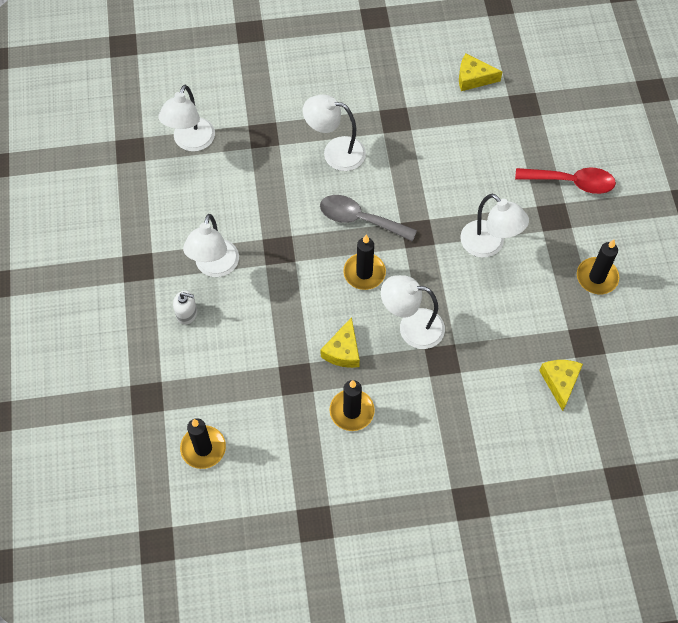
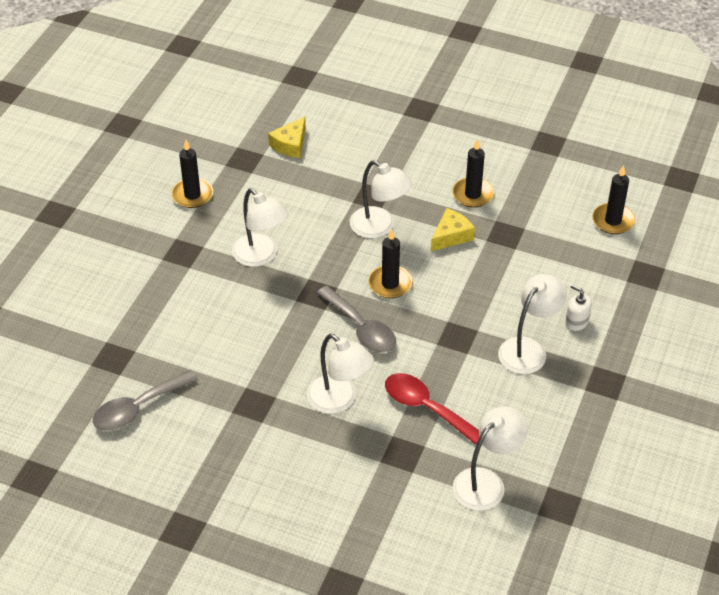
camera: 150 degrees left, 15 degrees down
(473, 78) = (138, 408): yellow cheese -> grey spoon
(489, 245) = (261, 256): white lamp -> white lamp turned 150 degrees clockwise
(572, 182) = (139, 271): red spoon -> red spoon (425, 407)

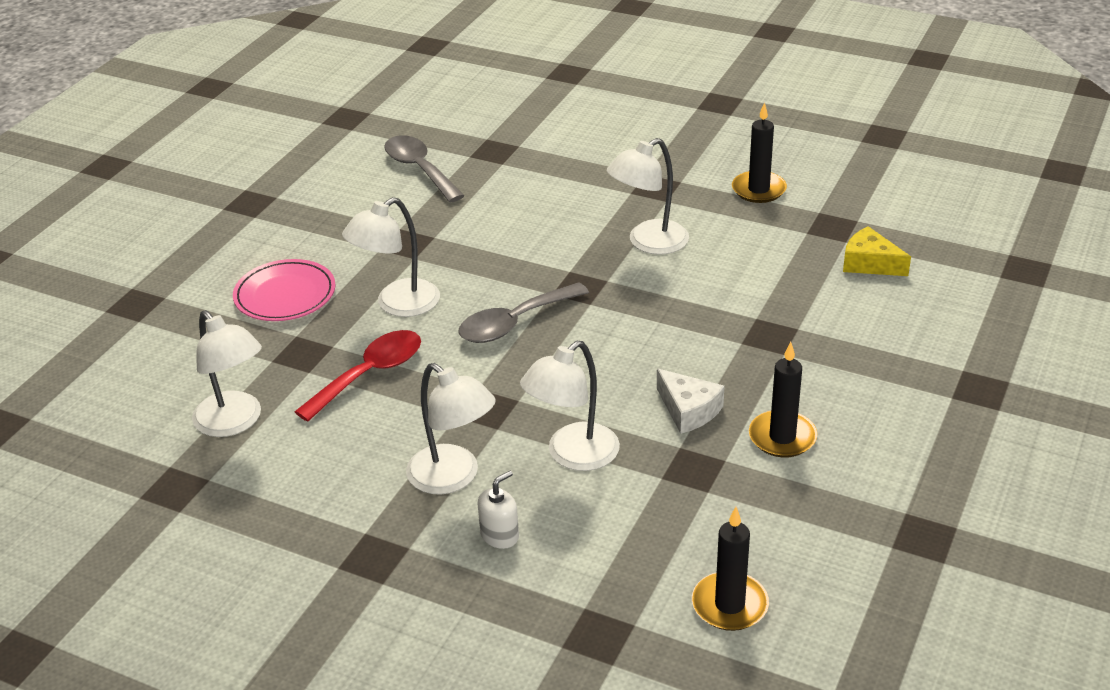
camera: 95 degrees right, 10 degrees down
(327, 478) = (285, 295): none -> pink plate
(379, 227) = (704, 341): white lamp -> white lamp (573, 455)
(390, 284) = (593, 349): black candle -> none
(451, 236) = (688, 410): yellow cheese -> white cheese

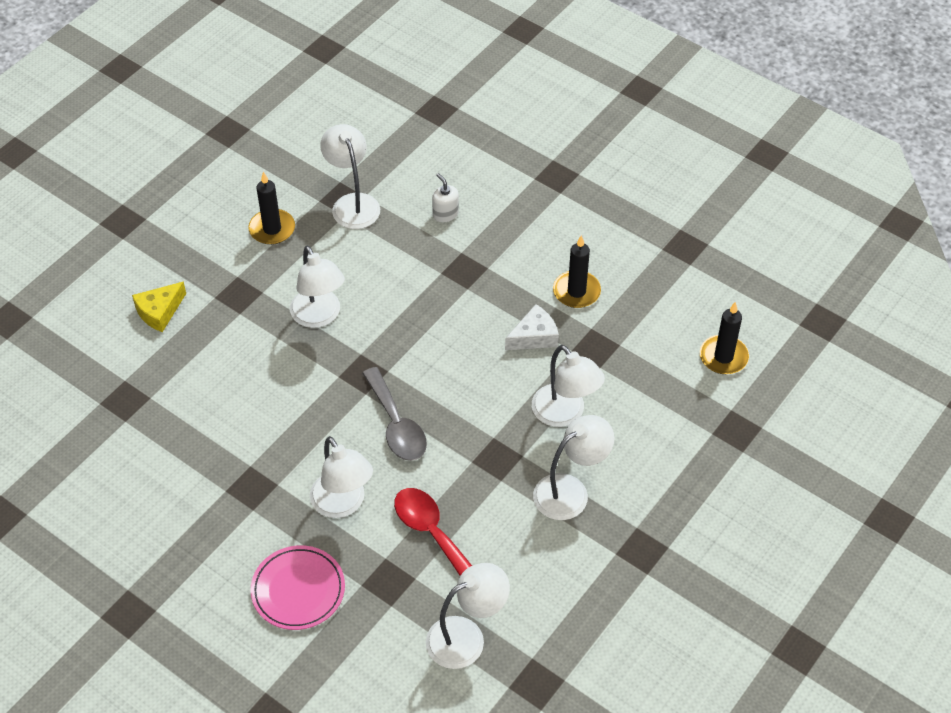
camera: 80 degrees left, 15 degrees up
(419, 169) = (130, 464): grey spoon -> none
(499, 535) = (636, 470): white soap dispenser -> white soap dispenser (445, 214)
(829, 235) = (352, 203): none -> white lamp
(870, 263) = (397, 190): yellow cheese -> yellow cheese (159, 312)

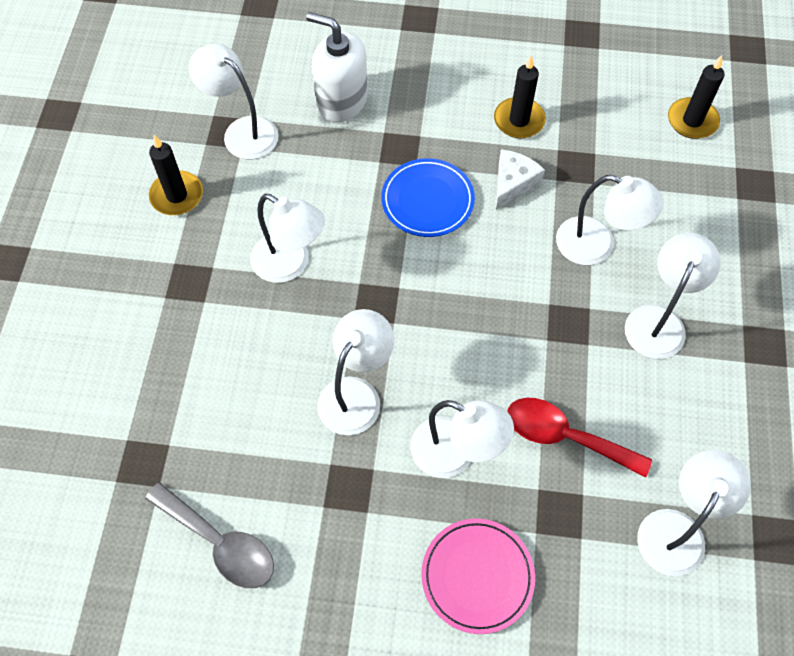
camera: 30 degrees left, 10 degrees up
(159, 312) = (114, 342): yellow cheese -> none
(302, 428) = (356, 394): none -> white lamp
(396, 425) = (448, 340): grey spoon -> grey spoon (220, 543)
(445, 214) = (341, 101): white soap dispenser -> white soap dispenser, size x1.99
(456, 318) = (427, 200): none -> blue plate

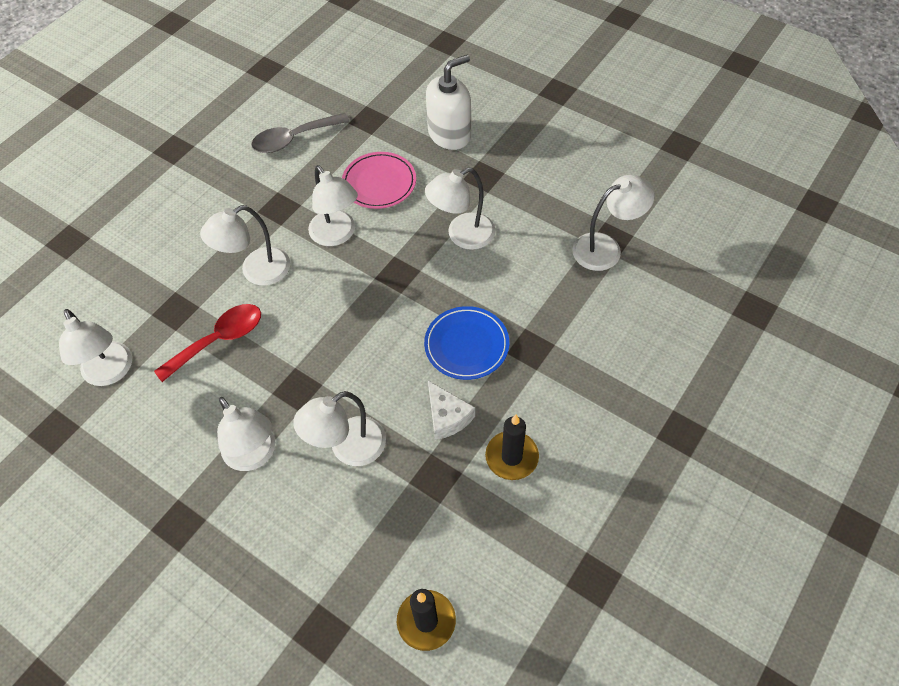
camera: 120 degrees right, 5 degrees down
(177, 195) = (563, 190): black candle -> none
(341, 101) = (605, 327): white soap dispenser -> white soap dispenser (449, 134)
(477, 576) = (176, 249): pink plate -> pink plate (379, 183)

